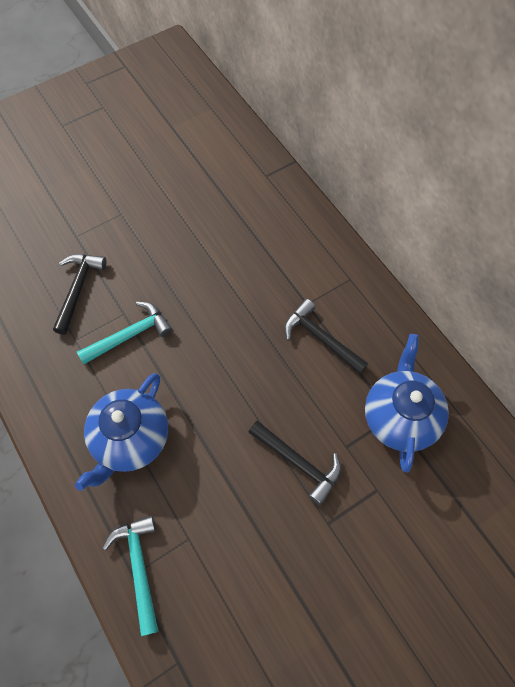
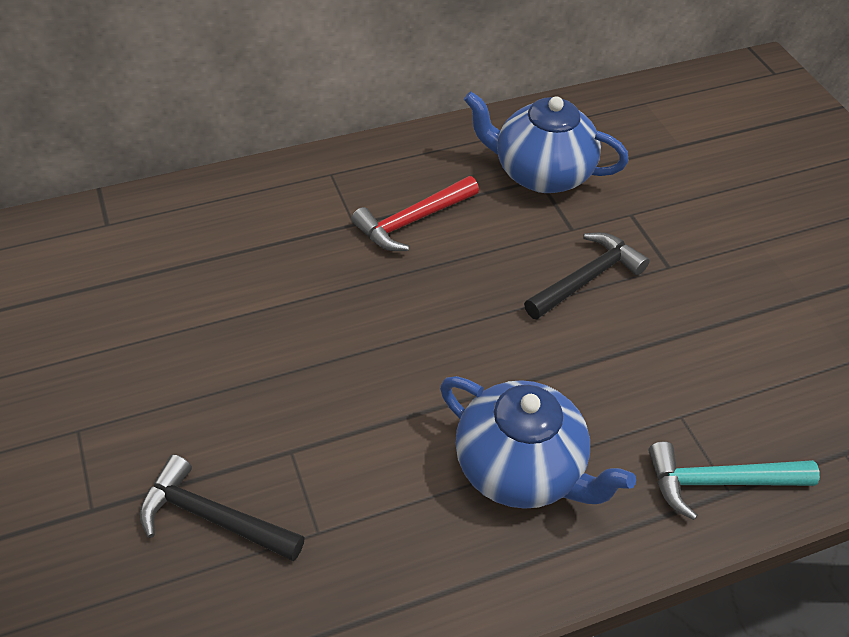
camera: 80 degrees left, 15 degrees down
(130, 335) = (335, 447): turquoise hammer -> none
(321, 338) = (412, 221): black hammer -> red hammer

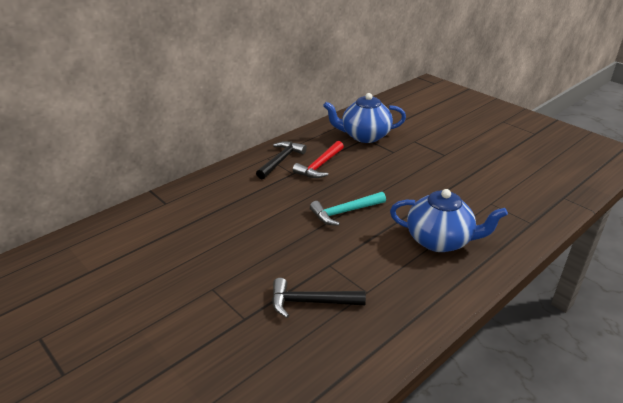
camera: 20 degrees left, 15 degrees down
(586, 279) = (413, 167): black hammer -> black hammer (281, 160)
(719, 482) = (524, 221): turquoise hammer -> turquoise hammer (345, 212)

